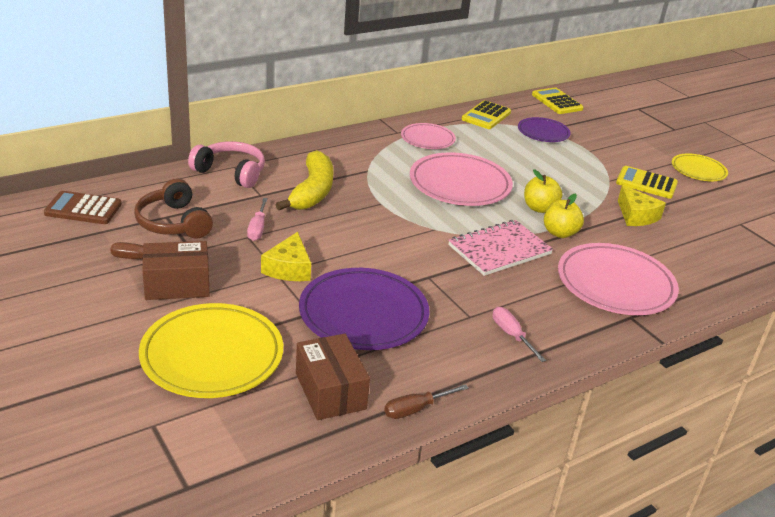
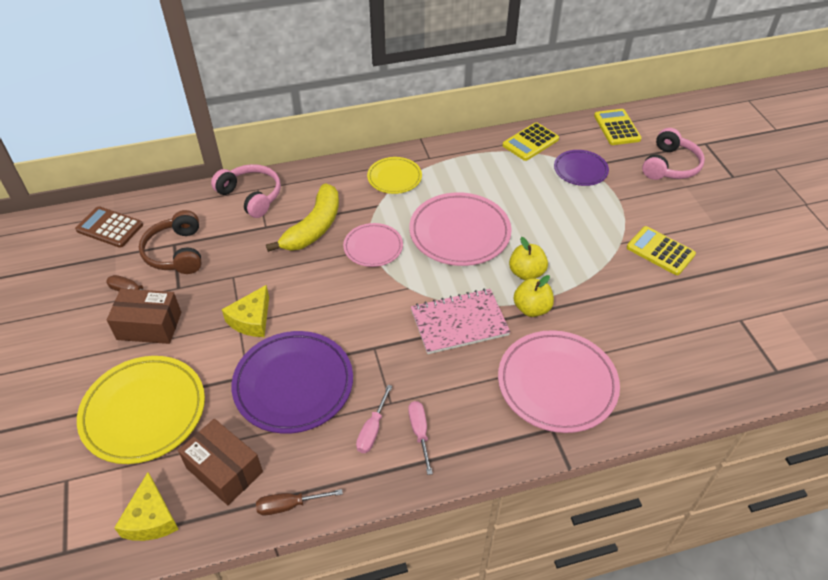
camera: 20 degrees right, 15 degrees up
(257, 228) = (245, 268): pink screwdriver -> pink screwdriver (372, 430)
(330, 391) = (224, 470): brown box -> brown box turned 45 degrees counterclockwise
(427, 139) = (455, 169): pink plate -> pink plate (373, 247)
(618, 125) = (670, 166): none -> pink headphones
(636, 216) = (626, 295): yellow cheese -> yellow cheese (151, 518)
(698, 170) = (730, 239): yellow plate -> yellow plate (394, 178)

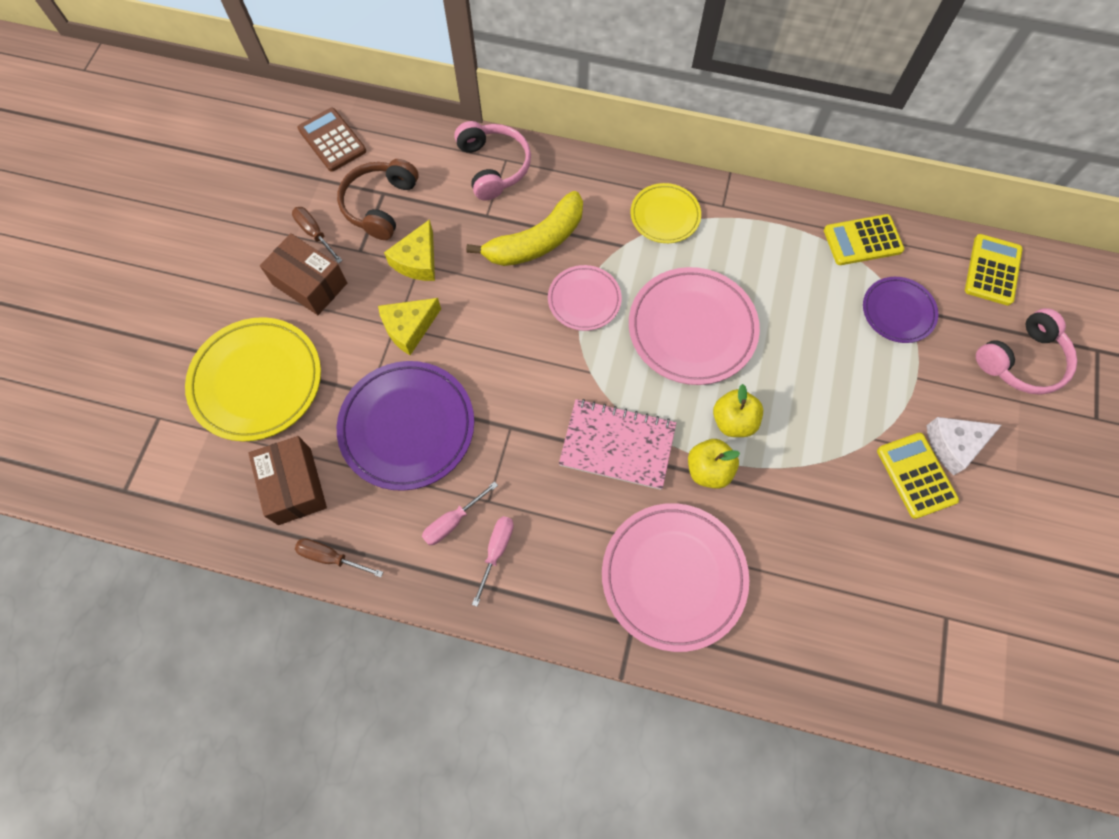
camera: 30 degrees right, 20 degrees up
(151, 518) = (208, 499): yellow cheese -> yellow cheese (417, 260)
(668, 225) = (953, 445): none -> white cheese

